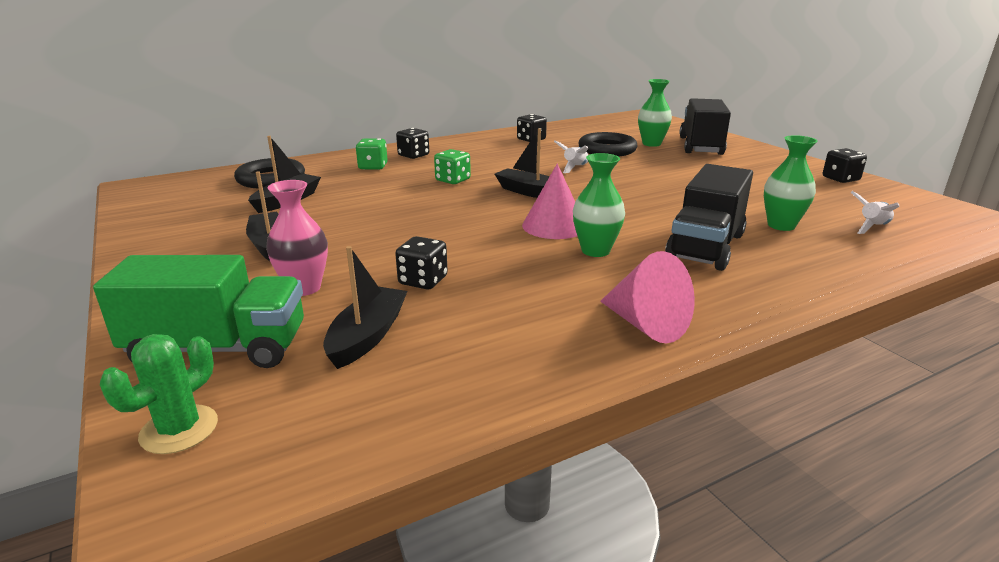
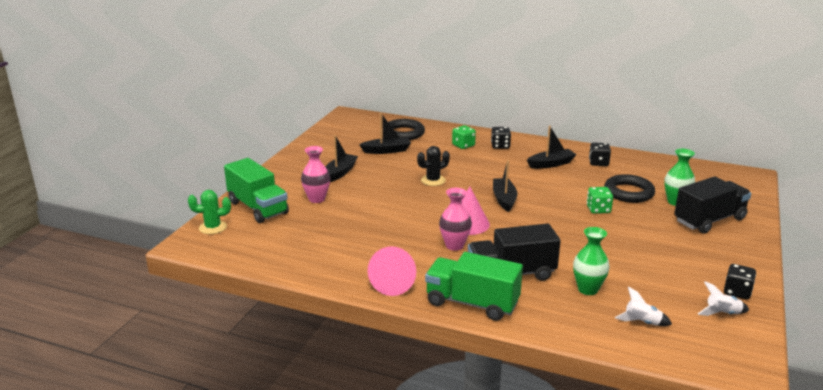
camera: 50 degrees right, 0 degrees up
(367, 336) = (301, 229): black boat -> black boat (551, 164)
(417, 206) = (433, 180): none -> black cactus
(423, 281) = (359, 219): black dice -> none
(453, 180) = (483, 173): green dice -> green dice (598, 209)
(575, 168) = (570, 196): white rocket -> white rocket (722, 314)
(595, 251) = (454, 245): green vase -> pink vase
(756, 292) = (472, 303): none -> green truck

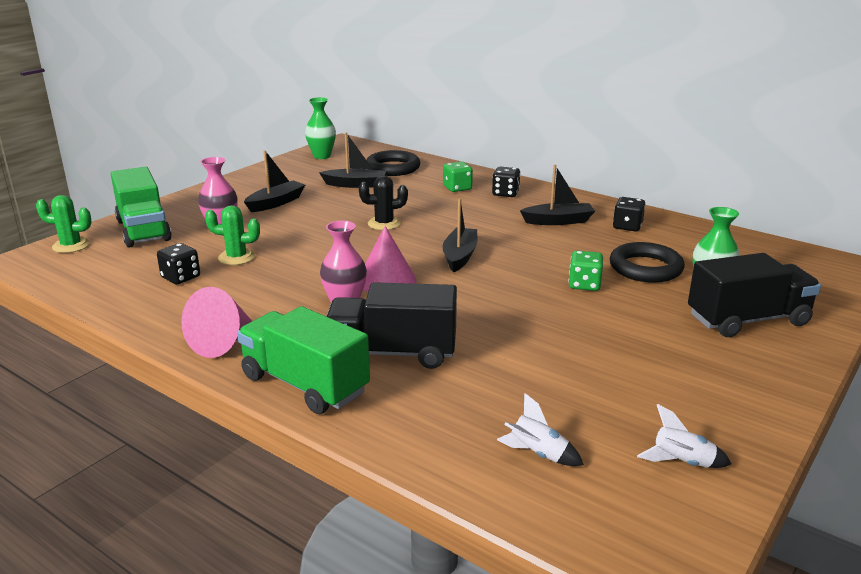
camera: 15 degrees right, 0 degrees up
(348, 220) = (236, 257): none -> green cactus
(588, 289) = (488, 391): green vase -> green vase (322, 156)
(737, 292) = (729, 432): black dice -> black dice (181, 277)

